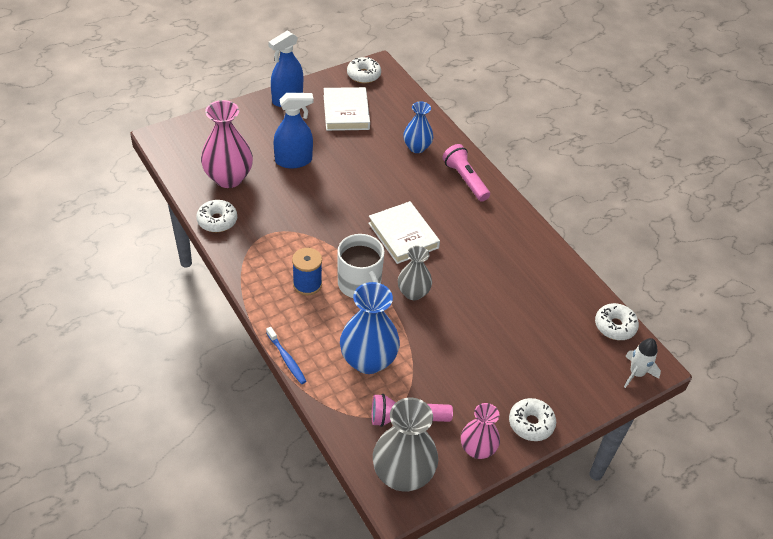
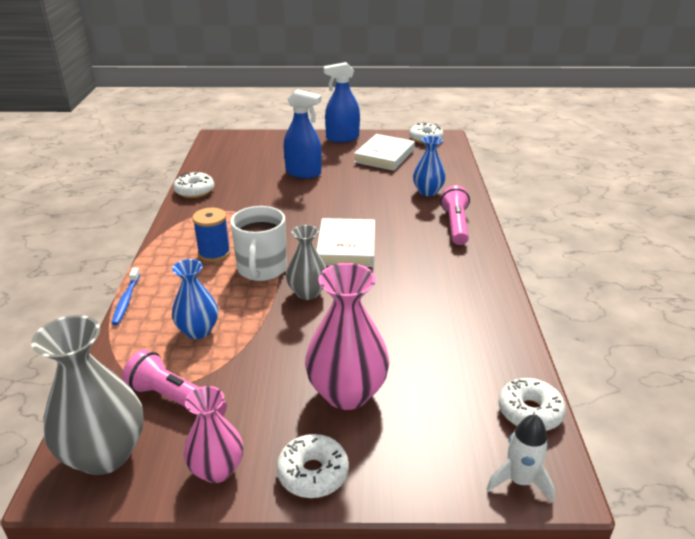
camera: 35 degrees right, 15 degrees down
(228, 178) = (237, 169): pink vase -> pink vase (347, 393)
(368, 360) = (198, 331): blue vase -> blue vase, size x0.62

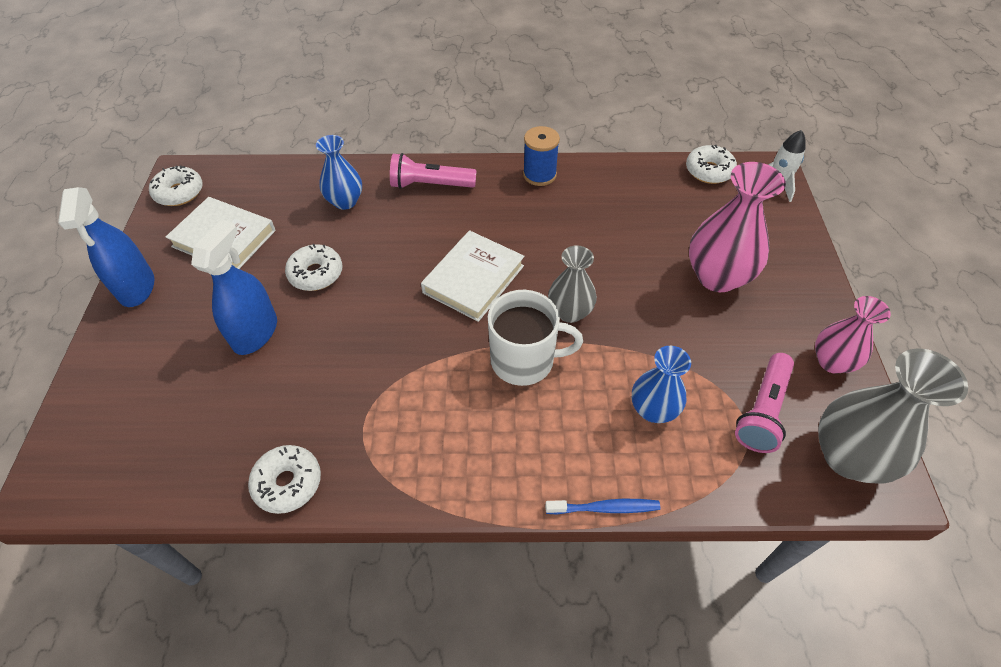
camera: 90 degrees left, 20 degrees up
(214, 253) = (487, 420): blue spool -> blue spool (539, 175)
(313, 473) = (811, 296): white donut -> white donut (316, 274)
(346, 247) = (473, 279): white book -> white book turned 60 degrees counterclockwise

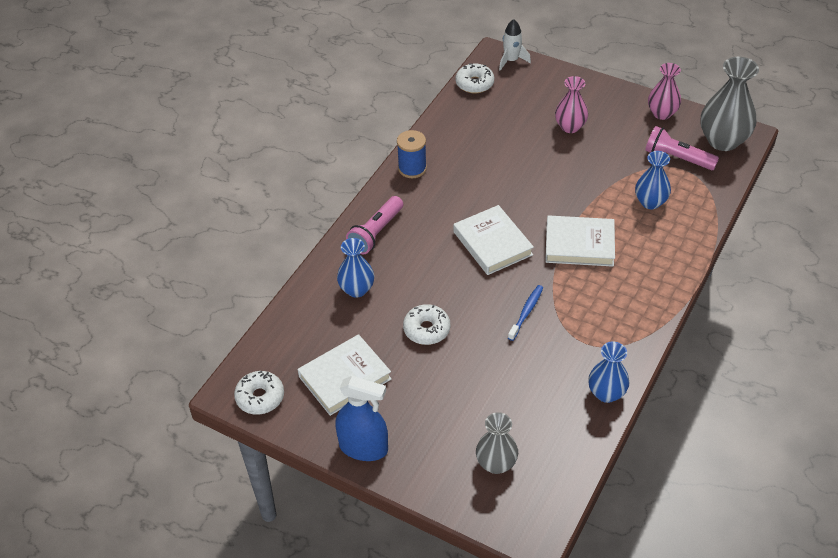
camera: 60 degrees left, 5 degrees down
(255, 333) = (464, 380): blue spray bottle -> none
(288, 483) = (606, 393): white donut -> blue vase
(524, 360) = (579, 244): white mug -> white book
(570, 312) = (554, 207): grey vase -> grey vase (496, 463)
(605, 508) = (702, 251): blue toothbrush -> blue toothbrush (526, 312)
(717, 276) = (570, 127): pink vase -> pink vase, size x0.62
(762, 411) = (677, 158): pink flashlight -> pink flashlight turned 150 degrees clockwise

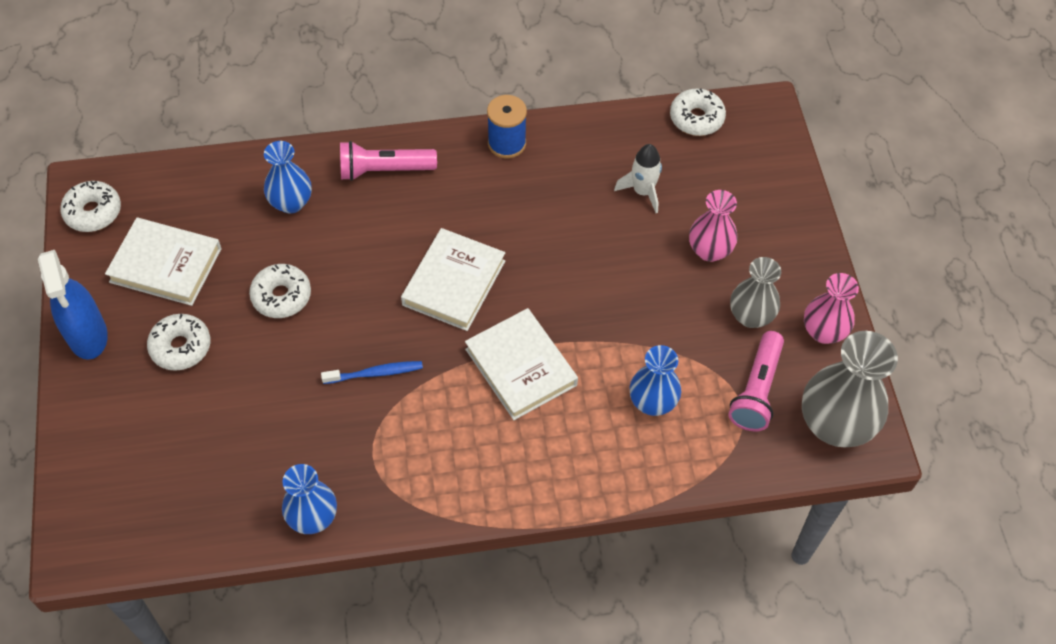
camera: 50 degrees right, 10 degrees up
(419, 400) = (181, 347): none -> white donut
(496, 463) = (143, 465): grey vase -> grey vase (751, 316)
(511, 60) = (770, 129): white rocket -> white rocket (642, 192)
(677, 158) = (756, 390): pink flashlight -> pink flashlight turned 150 degrees counterclockwise

